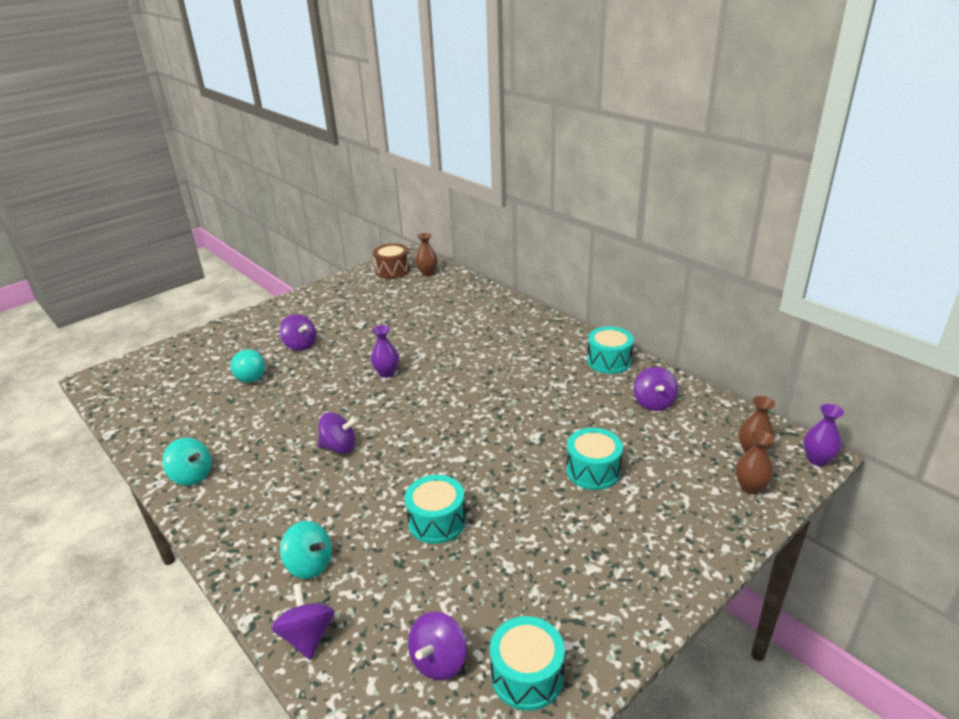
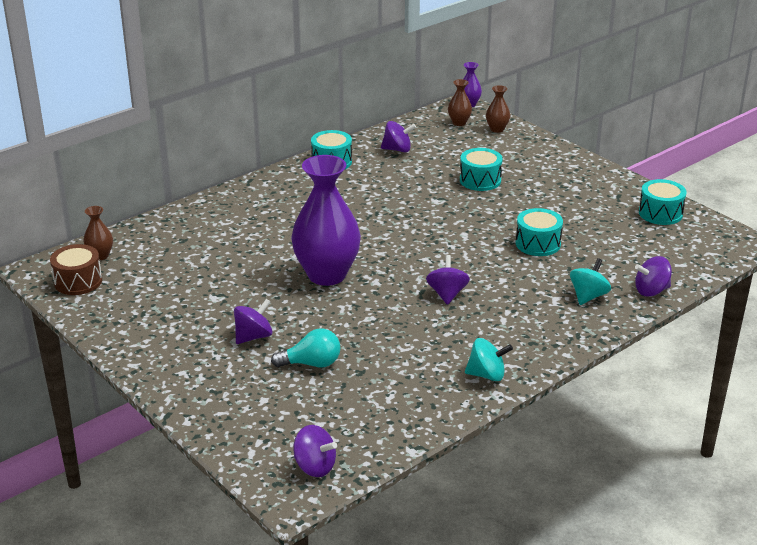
camera: 90 degrees left, 0 degrees up
(192, 476) = (487, 375): turquoise spinning top -> turquoise spinning top turned 60 degrees clockwise
(386, 373) = (327, 275): purple vase -> purple vase, size x2.30
(439, 661) = (658, 241): purple spinning top -> purple spinning top (315, 467)

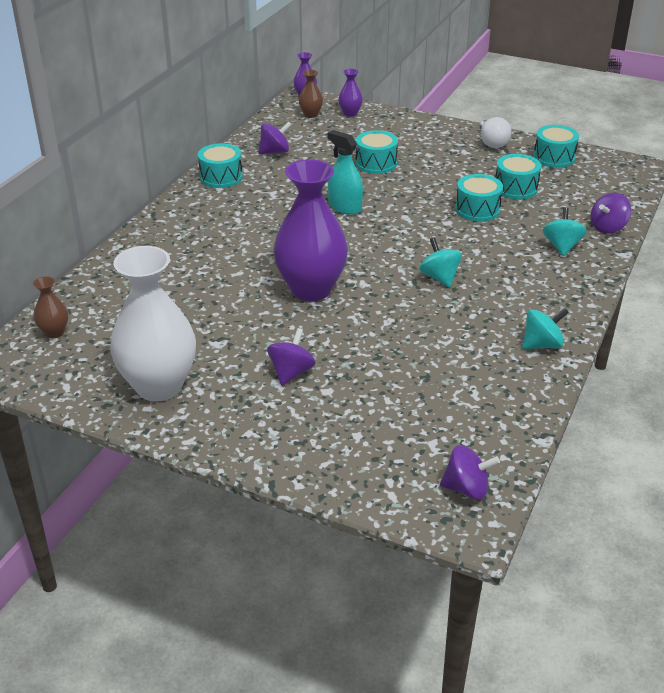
camera: 25 degrees left, 5 degrees up
(78, 281) = (51, 367): brown drum -> none
(144, 318) = (159, 386): none -> white vase
(311, 364) = (372, 383): turquoise light bulb -> none
(417, 212) = (345, 207): none -> turquoise spray bottle
(447, 294) = (439, 277): purple spinning top -> turquoise spinning top
(497, 129) = (350, 113): brown vase -> purple vase
(594, 233) = (515, 188): none -> turquoise drum
(610, 186) = (492, 143): none -> white light bulb

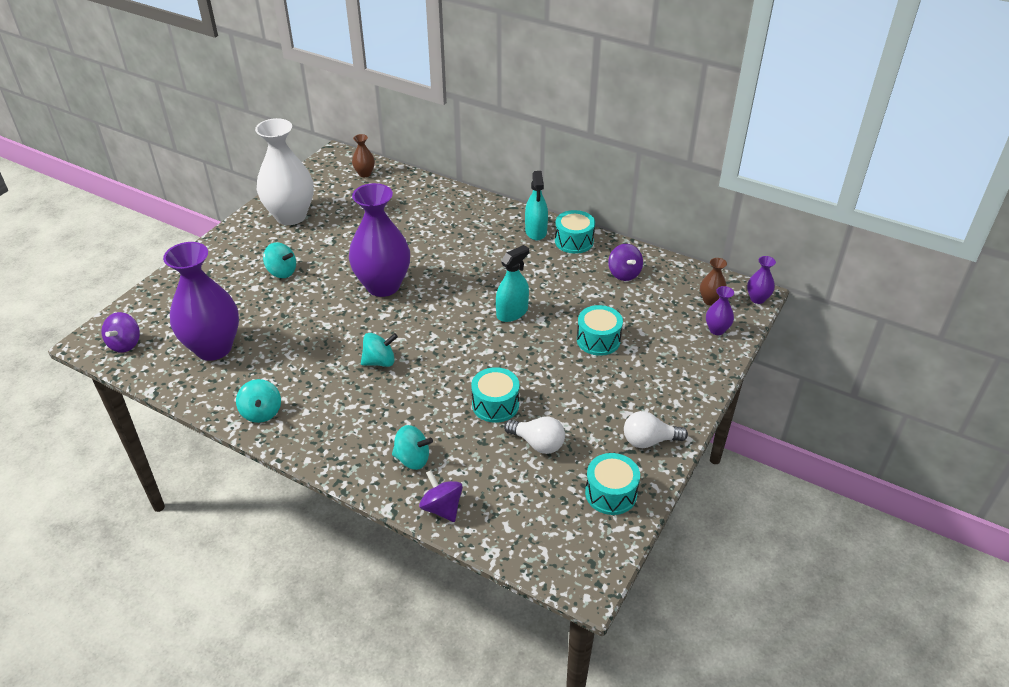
camera: 95 degrees right, 5 degrees up
(202, 199) = (536, 231): none -> turquoise spray bottle
(291, 372) = (282, 272): purple spinning top -> turquoise spinning top
(451, 403) = (213, 348): none -> purple vase
(515, 188) = (537, 443): turquoise drum -> white light bulb

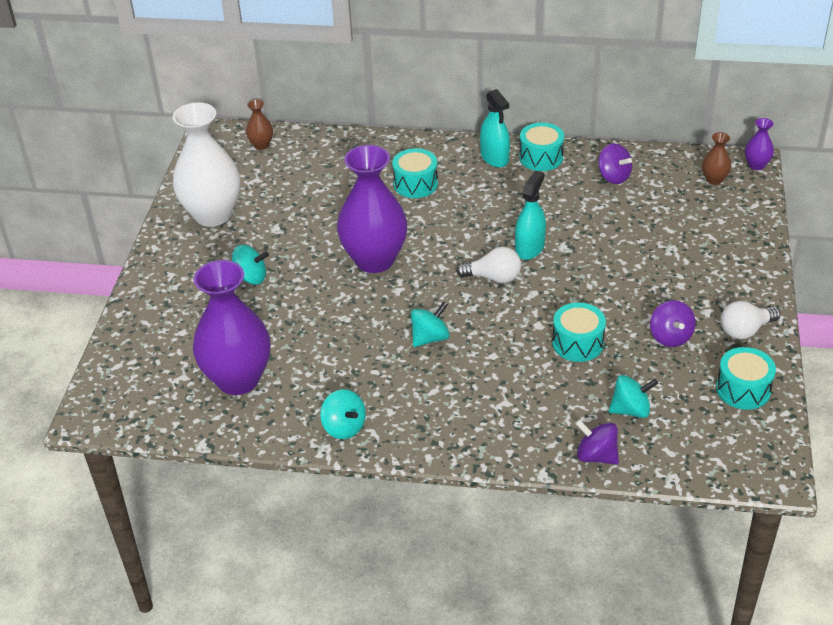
camera: 20 degrees left, 0 degrees up
(125, 344) = (132, 406): purple spinning top -> purple spinning top (670, 337)
(412, 459) = (534, 421): turquoise spinning top -> turquoise spinning top (631, 410)
(537, 443) = (644, 366): white light bulb -> white light bulb (493, 277)
(598, 340) = (633, 250): turquoise drum -> turquoise drum (415, 184)
(717, 330) = (738, 206): purple vase -> none

